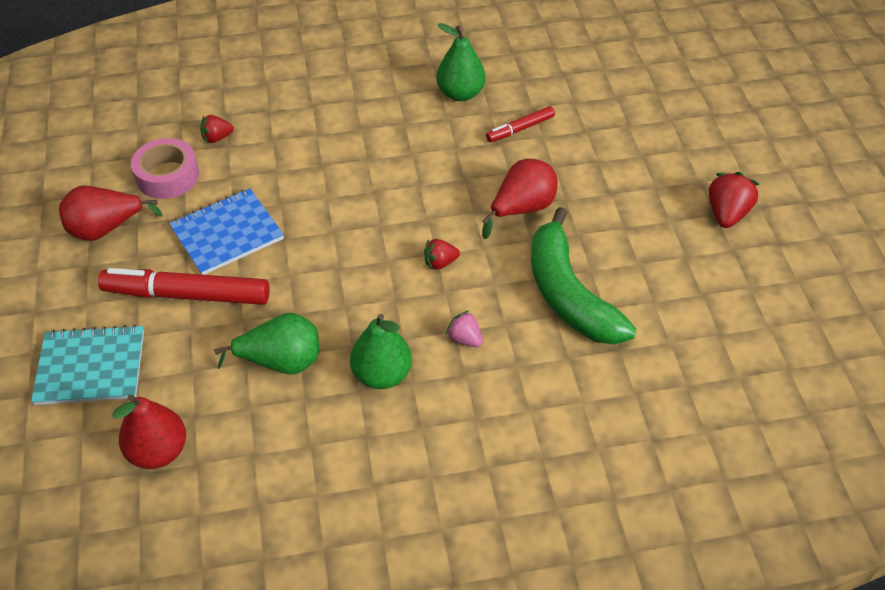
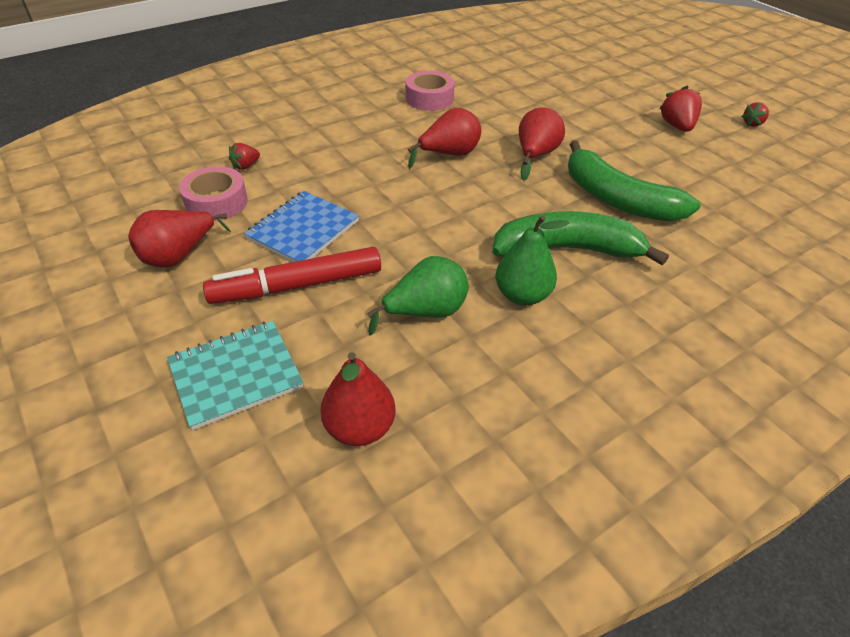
camera: 25 degrees left, 5 degrees down
(428, 180) = (449, 155): none -> red pear
(440, 263) = (503, 204): red strawberry -> red strawberry (752, 124)
(460, 94) = (429, 98): green pear -> pink tape
(465, 339) = (567, 250): pink strawberry -> green banana
(520, 129) = (491, 109): red marker -> none

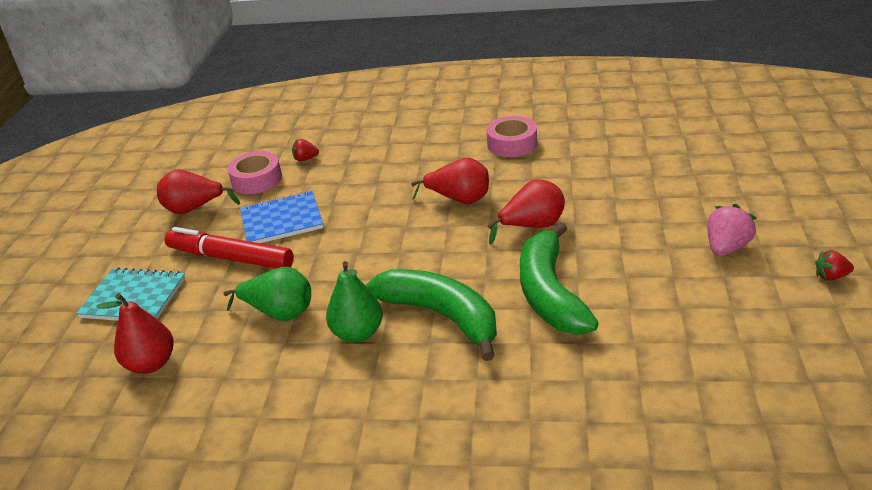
camera: 45 degrees right, 10 degrees down
(676, 126) = (726, 248): red strawberry -> pink strawberry

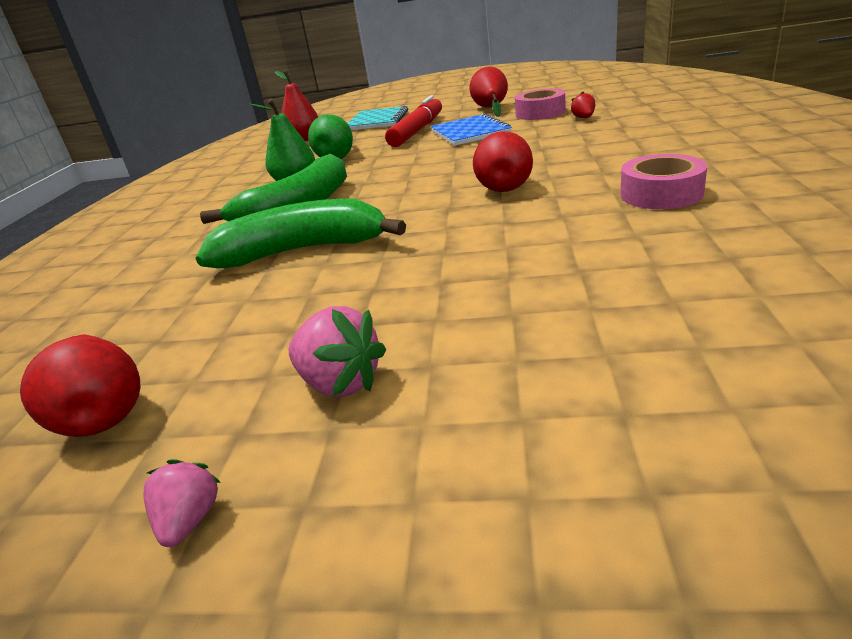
camera: 90 degrees right, 5 degrees down
(532, 226) = (440, 228): red pear -> red pear (104, 414)
(831, 276) = (190, 520): red strawberry -> pink strawberry

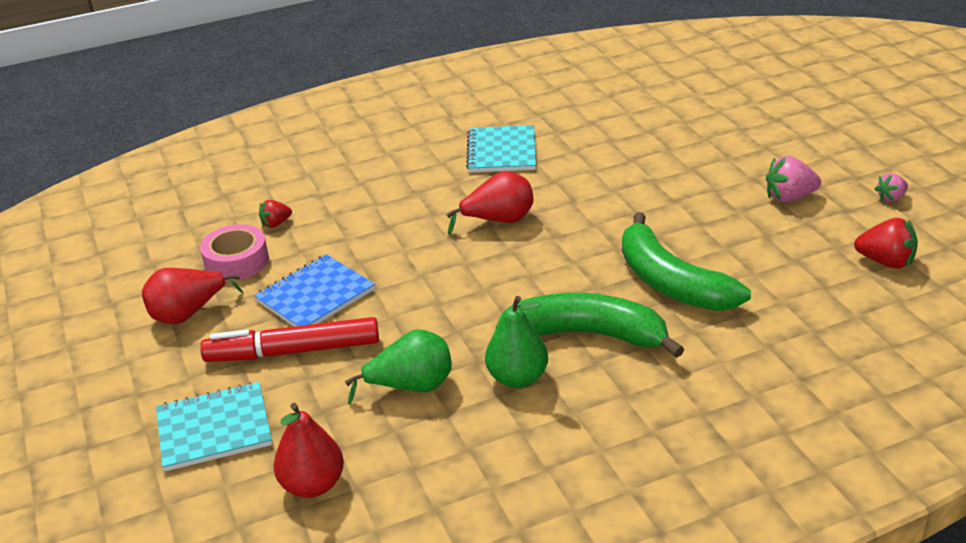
camera: 120 degrees left, 5 degrees up
(104, 414) = (885, 262): red pear -> red strawberry
(340, 383) = (789, 197): pink strawberry -> pink strawberry turned 105 degrees counterclockwise
(661, 194) = (502, 151): pink tape -> turquoise notebook

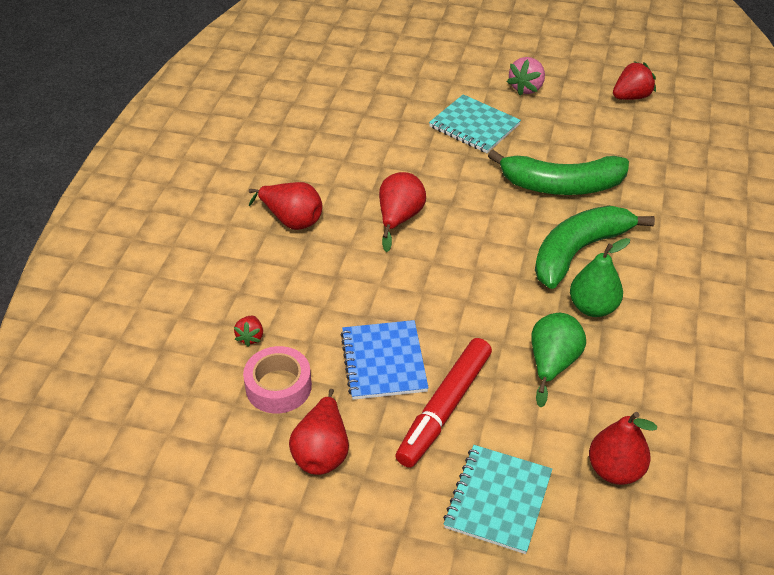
camera: 55 degrees left, 10 degrees up
(429, 175) = (292, 220): none -> red pear
(502, 151) = (309, 168): turquoise notebook -> turquoise notebook (474, 126)
(891, 198) = (572, 55): pink strawberry -> none

